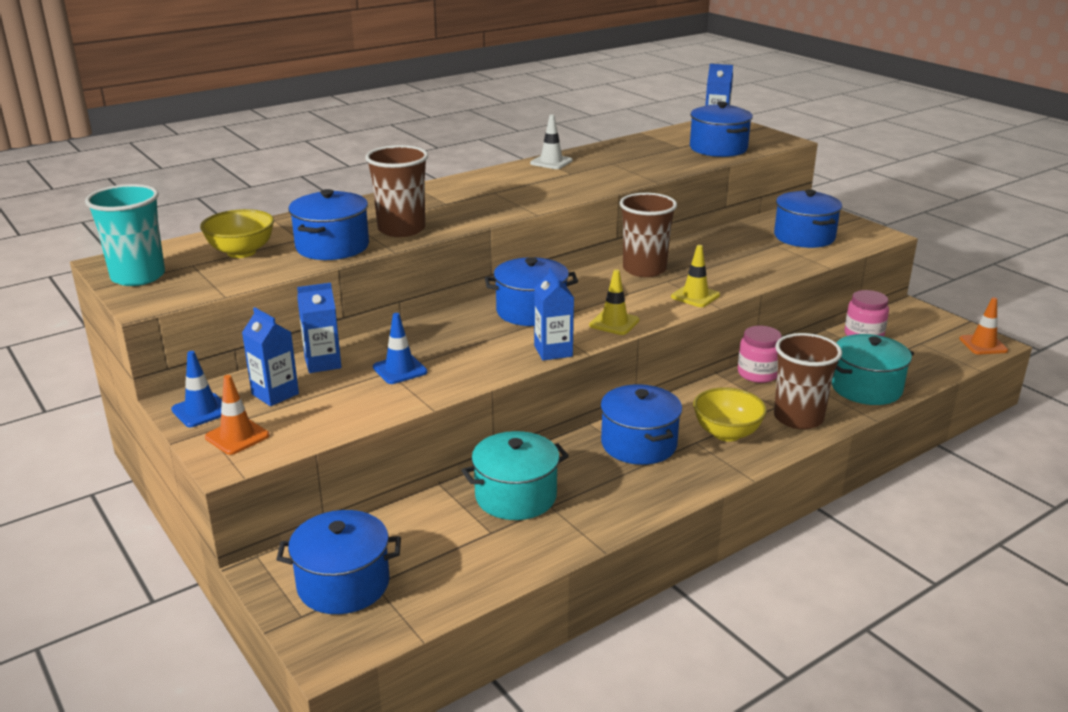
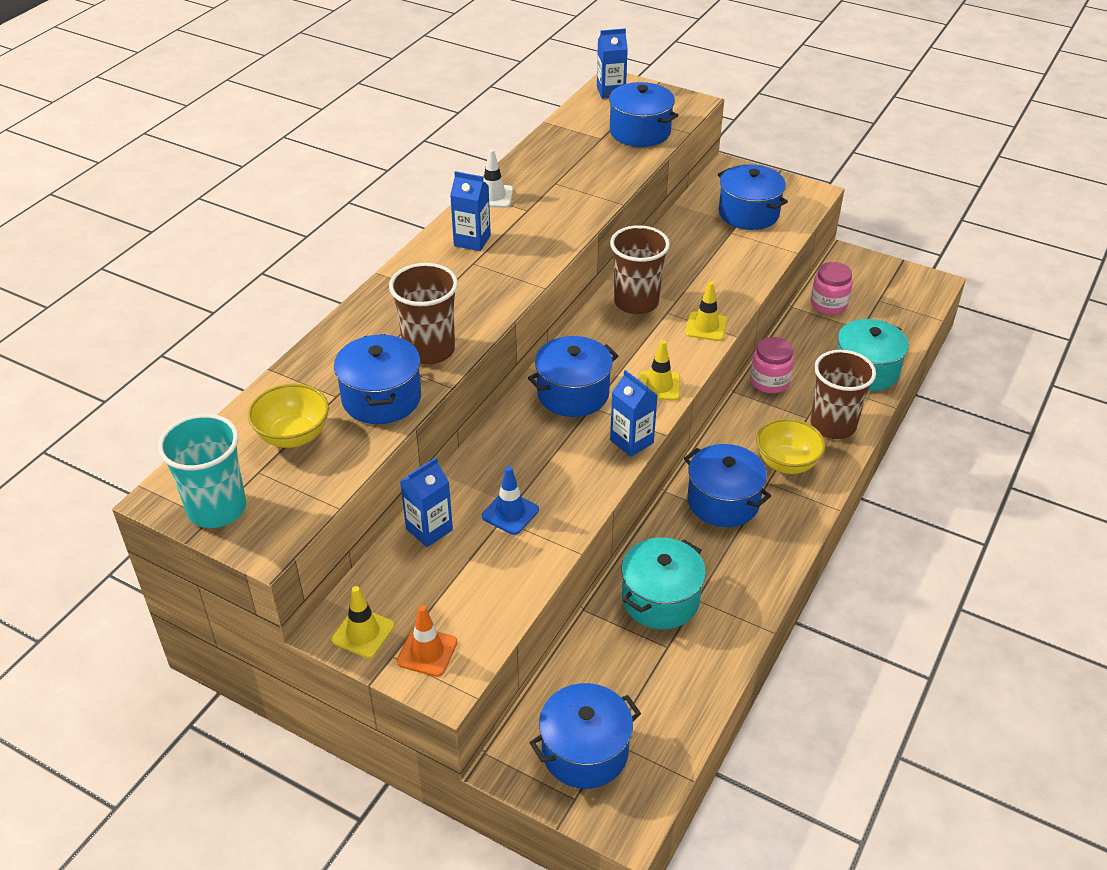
camera: 25 degrees left, 15 degrees up
(201, 410) = (363, 633): blue traffic cone -> yellow traffic cone
(275, 394) = (417, 586): blue carton -> blue carton (472, 241)
(983, 345) = (928, 287): orange traffic cone -> none

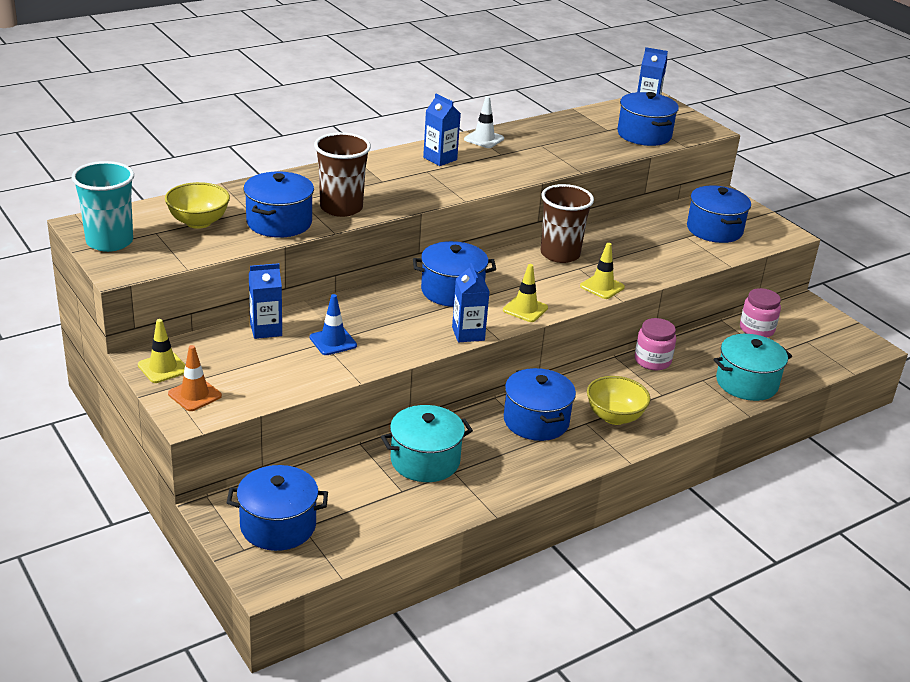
camera: 25 degrees right, 10 degrees down
(833, 425) = (680, 407): brown cup -> none

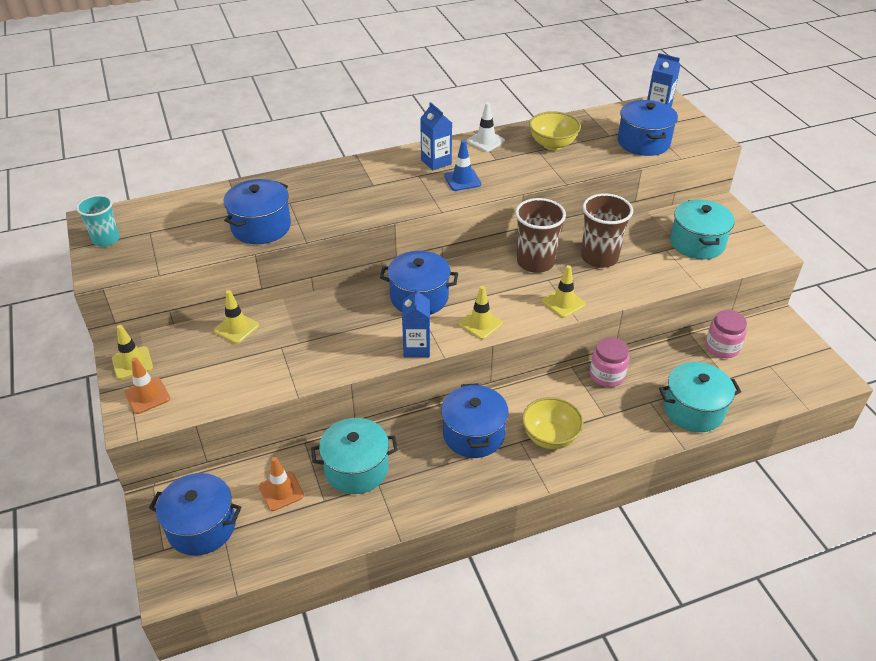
camera: 15 degrees right, 10 degrees up
(109, 242) = (106, 239): turquoise cup -> turquoise cup, size x0.64
(198, 222) = (191, 222): yellow bowl -> yellow bowl (552, 144)
(266, 329) = (236, 328): blue carton -> yellow traffic cone
(333, 341) = (290, 346): blue traffic cone -> blue traffic cone (462, 180)
(341, 208) = (323, 213): brown cup -> brown cup (599, 257)
(352, 487) = (281, 491): none -> orange traffic cone
(714, 230) = (697, 243): blue pot -> turquoise pot

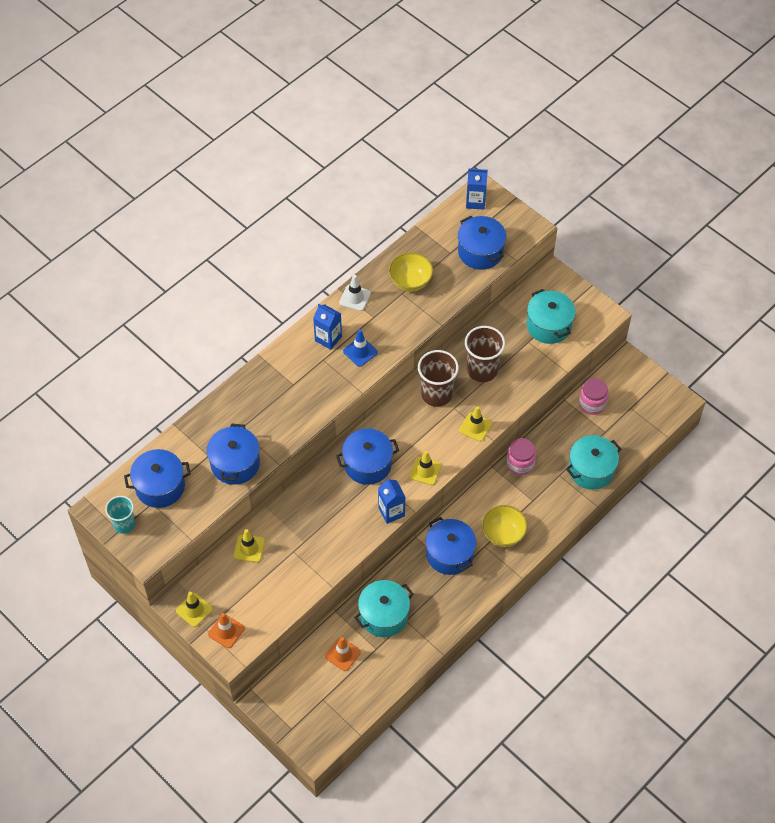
camera: 25 degrees left, 15 degrees up
(201, 527) = (306, 702): blue pot -> blue pot (160, 486)

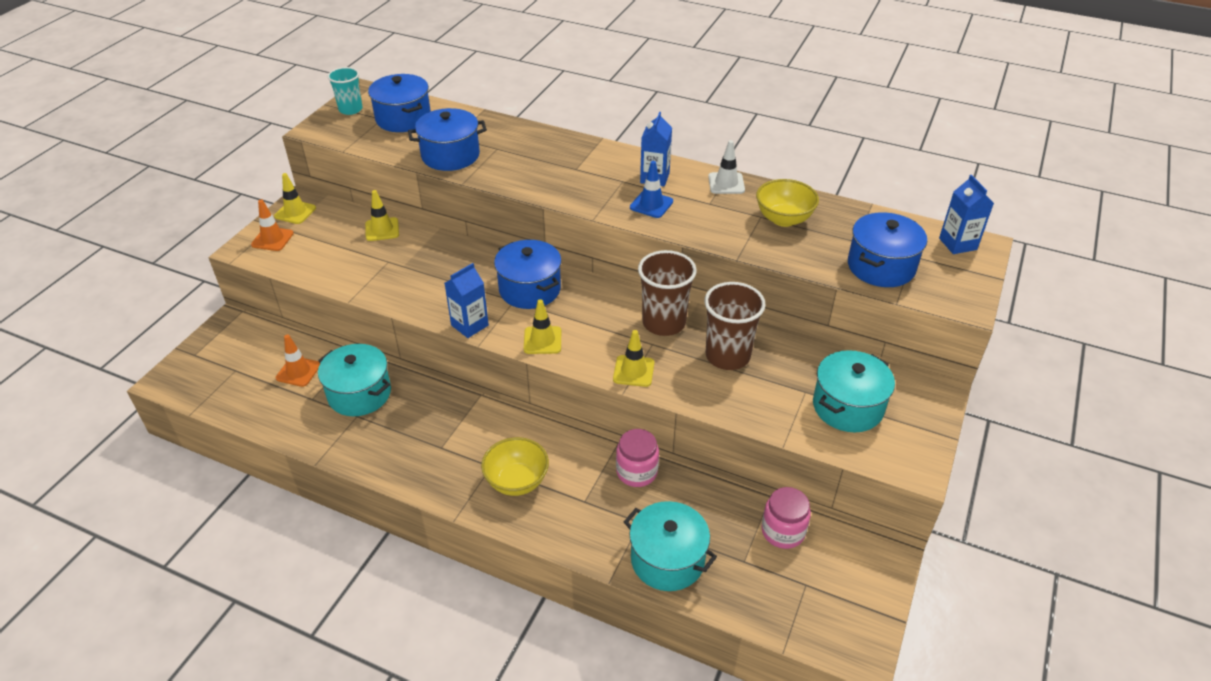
camera: 70 degrees right, 15 degrees down
(450, 554) = (466, 433): blue pot -> none

